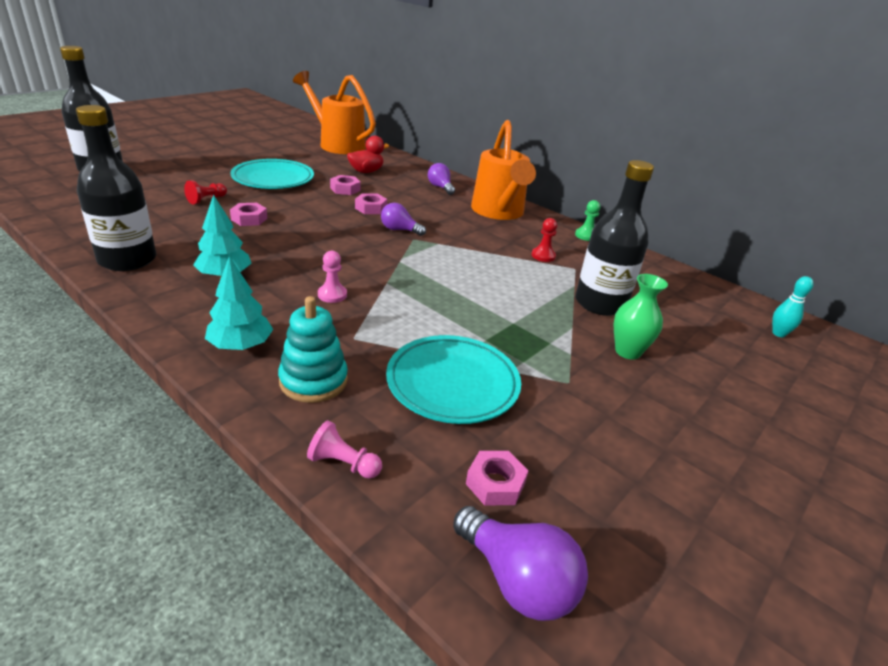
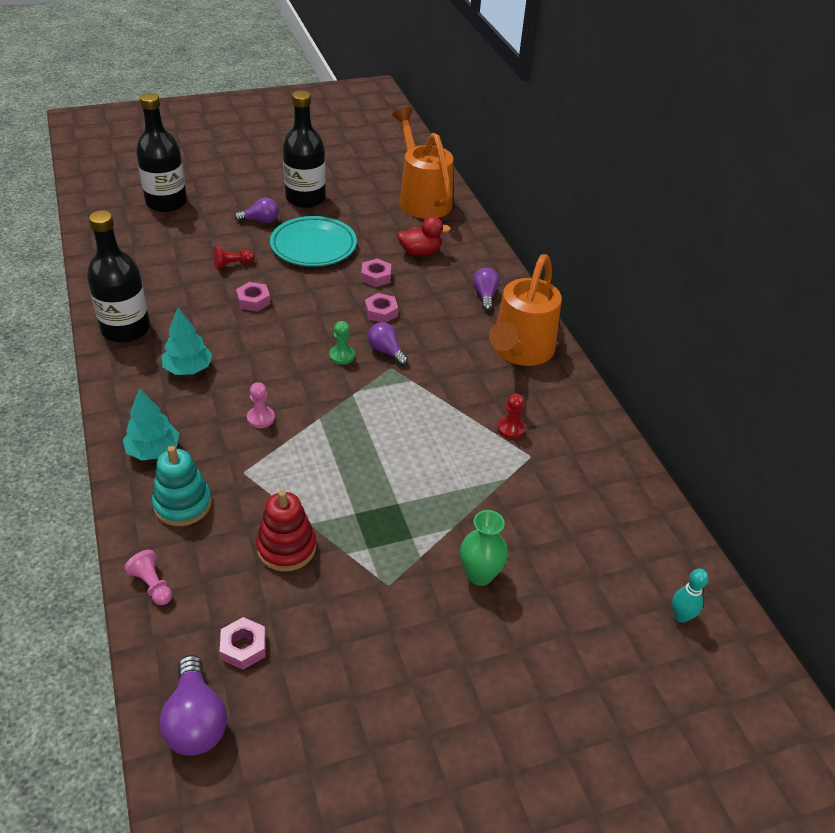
camera: 30 degrees right, 10 degrees up
(209, 170) = (260, 221): none -> purple light bulb
(452, 384) = (286, 548): turquoise plate -> red stacking toy
(586, 235) = (593, 413): green pawn -> green pawn (342, 356)
(600, 303) = (511, 510): black bottle -> black bottle (305, 198)

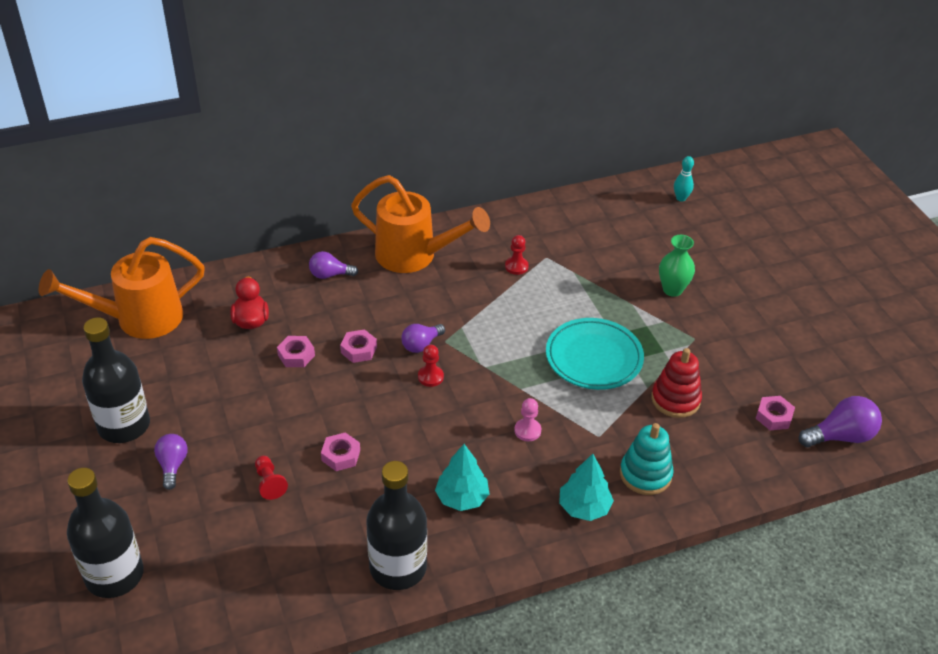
camera: 90 degrees left, 0 degrees up
(152, 585) = (735, 481): pink pawn -> none
(313, 246) = (233, 411): turquoise plate -> turquoise plate (594, 358)
(342, 356) = (430, 377): green pawn -> red pawn

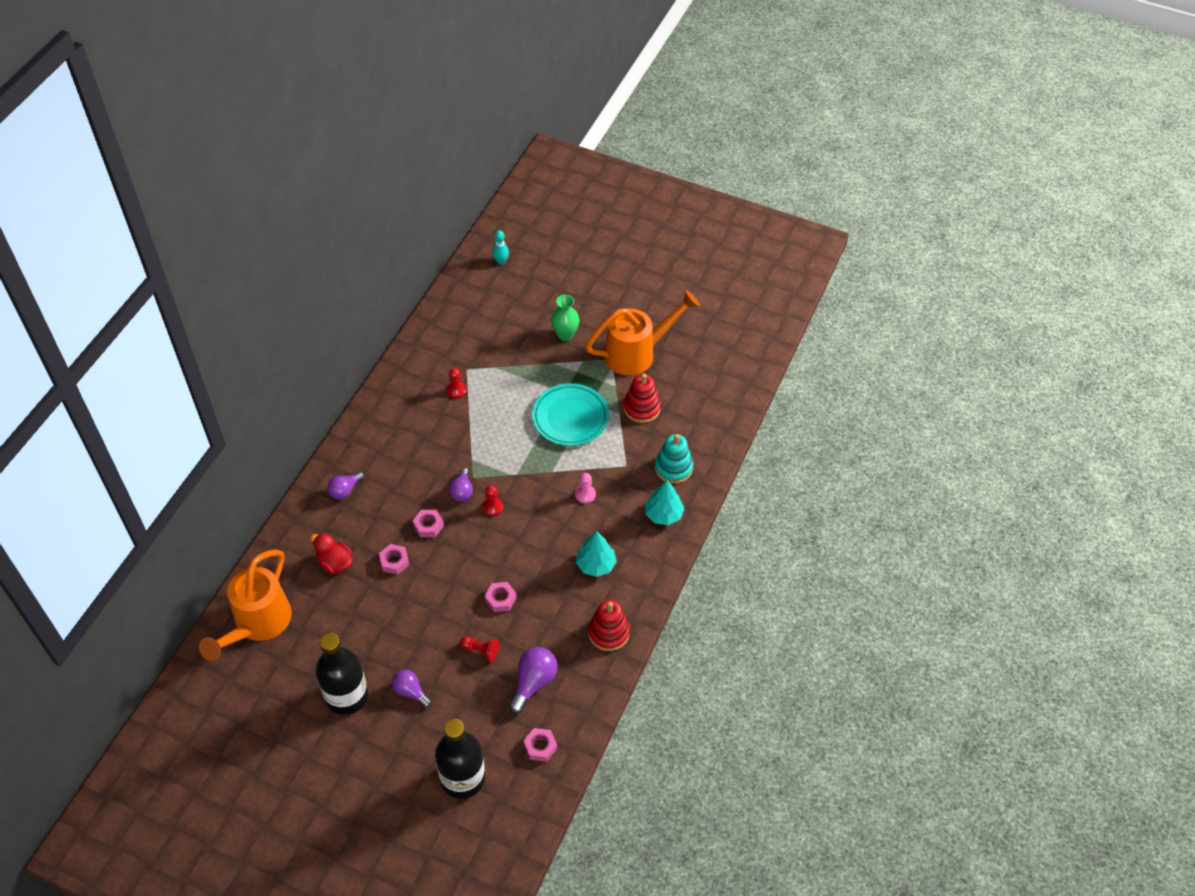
camera: 45 degrees left, 10 degrees up
(398, 567) = (608, 633): black bottle -> red stacking toy
(414, 256) = (383, 433): orange watering can -> orange watering can (637, 353)
(773, 416) = (701, 377): pink nut -> pink nut (540, 746)
(840, 436) = (744, 362): purple light bulb -> purple light bulb (533, 683)

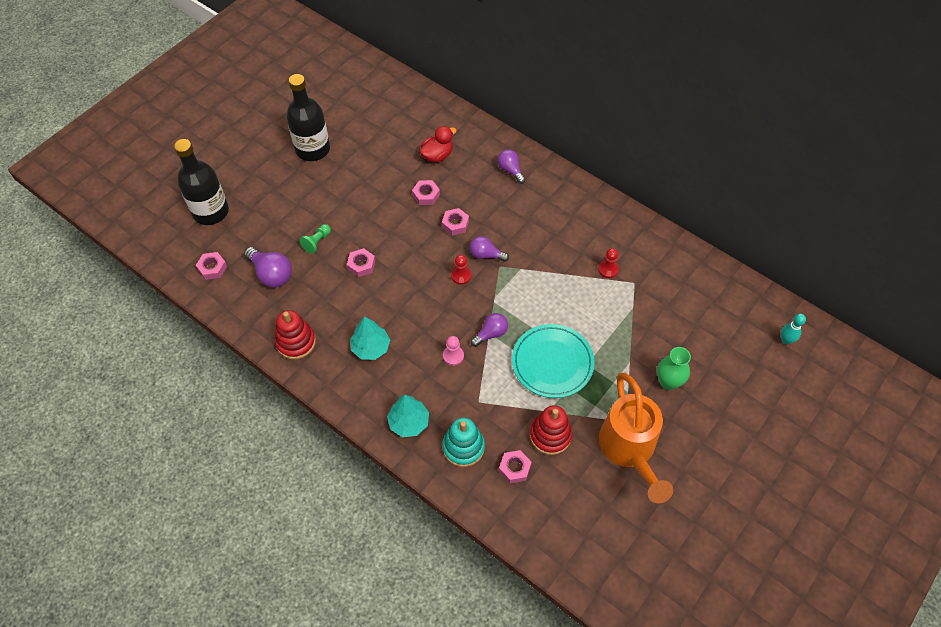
camera: 105 degrees right, 5 degrees up
(258, 624) = (397, 103): orange watering can -> none
(410, 691) = (299, 189): purple light bulb -> purple light bulb (491, 334)
(481, 650) = (317, 242): red pawn -> green pawn
(680, 428) = (514, 468): none -> pink nut

